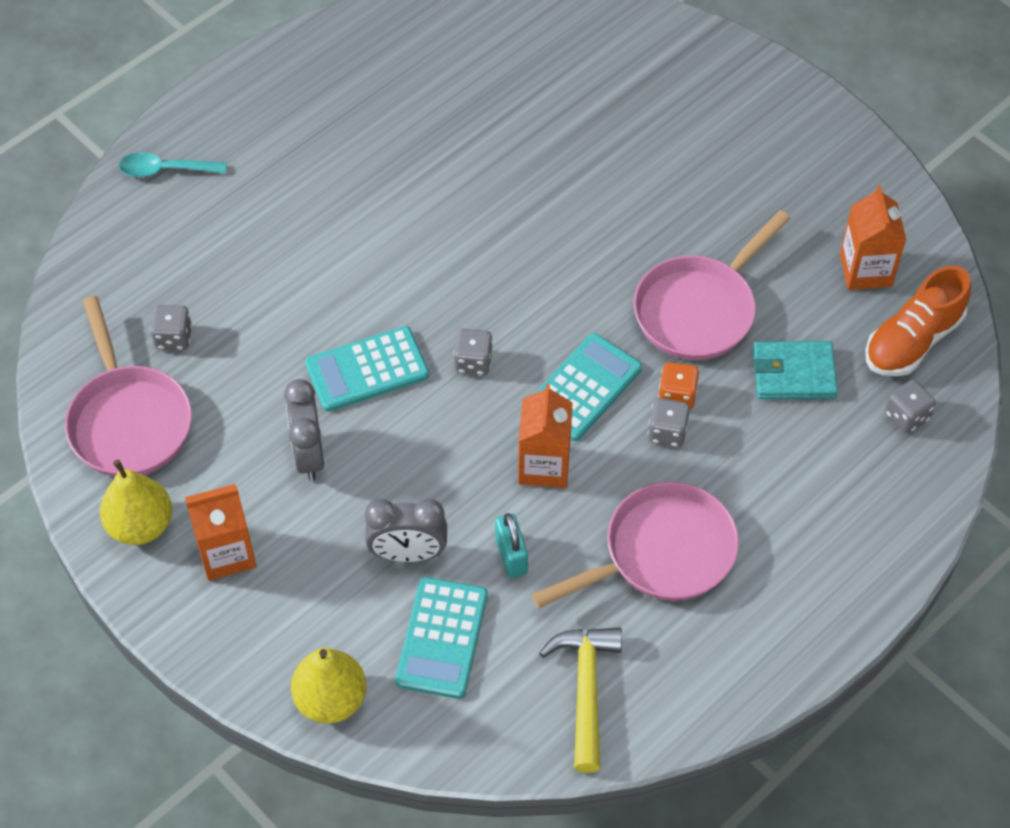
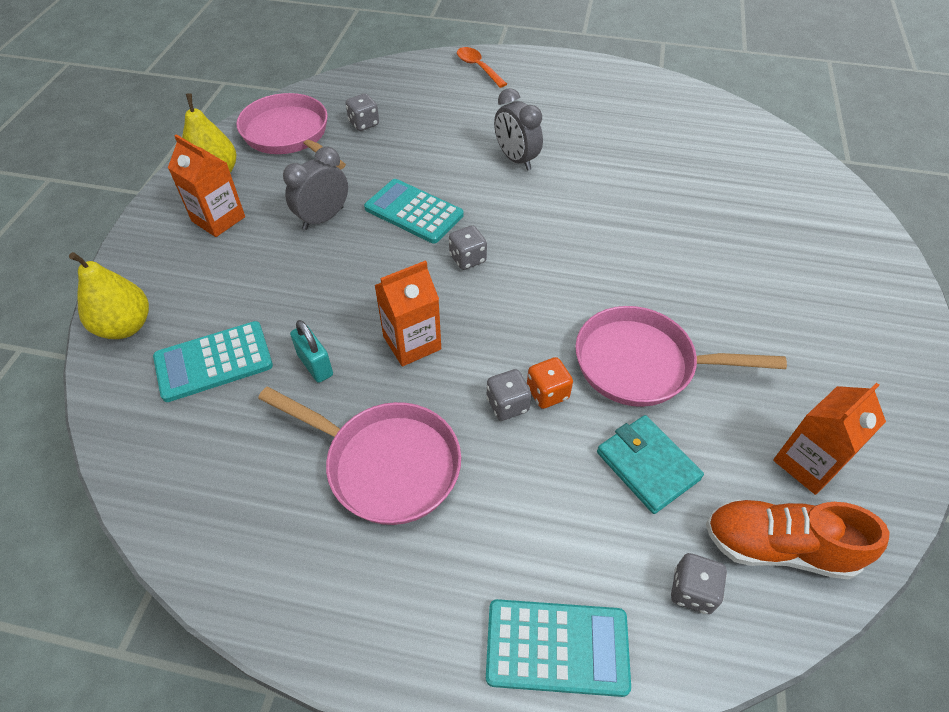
camera: 55 degrees right, 5 degrees down
(129, 421) = (289, 135): pink pan -> pink pan turned 105 degrees clockwise
(165, 170) = (478, 67): turquoise spoon -> orange spoon
(408, 554) = (277, 306): grey clock -> grey clock (516, 159)
(511, 555) = (315, 365): turquoise padlock -> turquoise padlock turned 75 degrees counterclockwise
(584, 388) = (502, 330): turquoise calculator -> turquoise calculator (557, 647)
(585, 689) = (215, 481): yellow hammer -> none

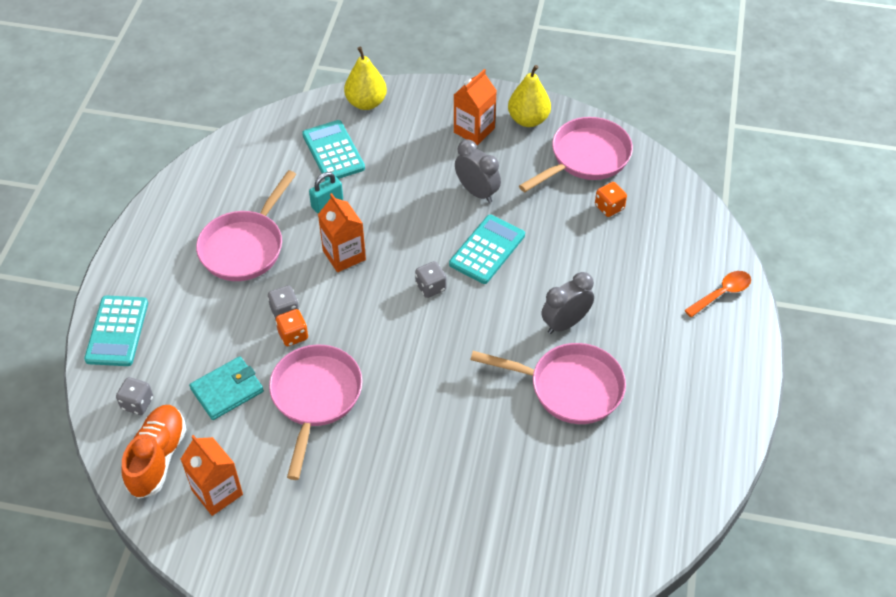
camera: 90 degrees right, 0 degrees up
(364, 123) = (609, 207): grey dice -> orange dice
(594, 160) = (570, 387): none -> pink pan

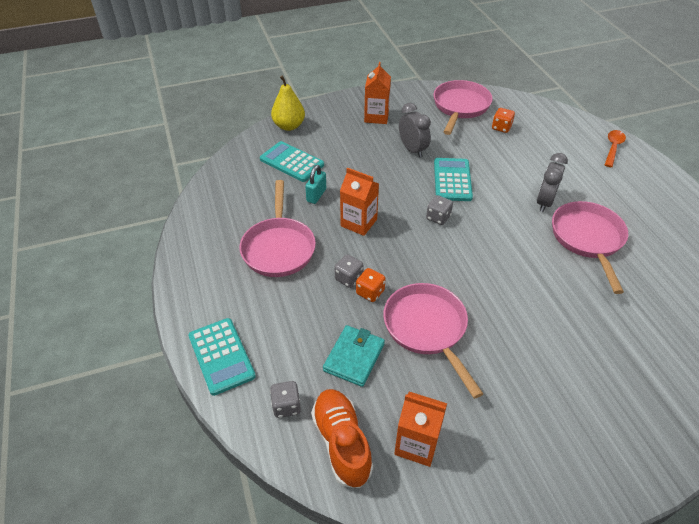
camera: 30 degrees left, 5 degrees down
(477, 192) = (412, 150): grey clock -> grey clock turned 45 degrees clockwise
(528, 119) = (405, 99): yellow pear -> none
(570, 387) = (587, 239): pink pan -> pink pan turned 75 degrees counterclockwise

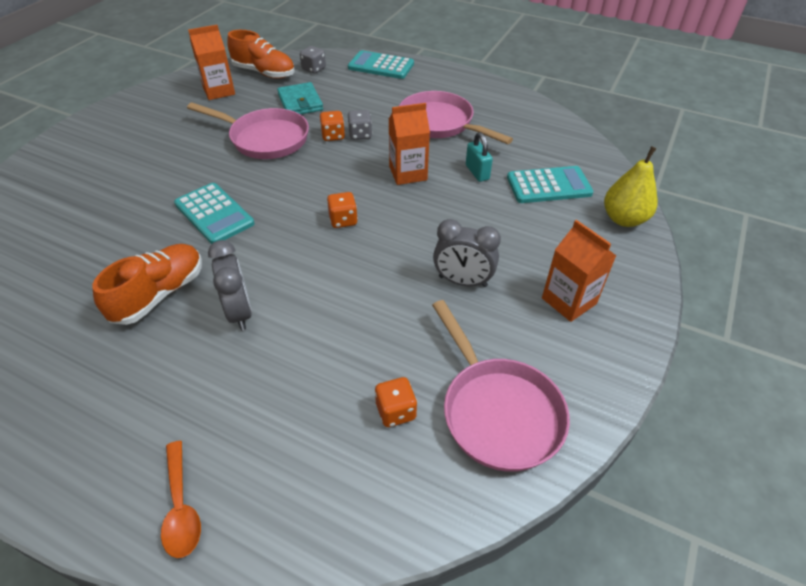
camera: 135 degrees right, 0 degrees up
(438, 217) = (343, 220): grey dice -> orange dice
(452, 180) = (373, 271): turquoise calculator -> turquoise calculator (214, 214)
(587, 239) = (159, 294): pink pan -> orange shoe

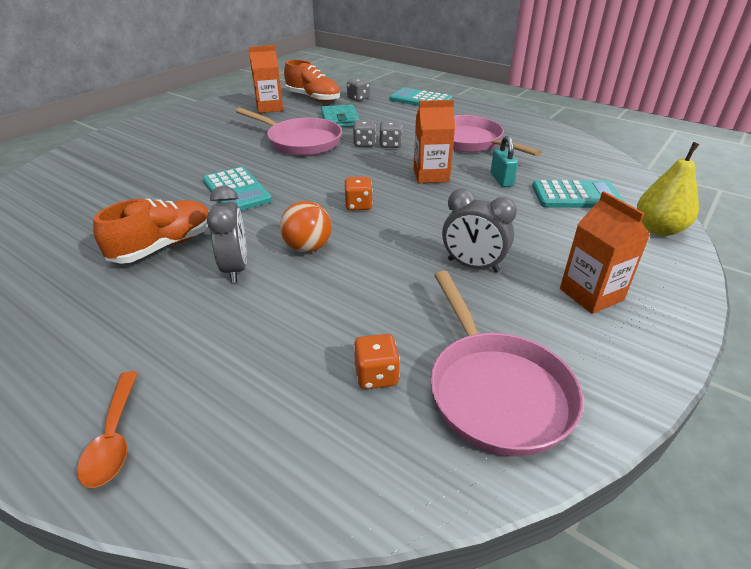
camera: 10 degrees right, 10 degrees down
(304, 279) = (307, 248): none -> orange ball
(333, 136) = (364, 144): orange dice -> grey dice

